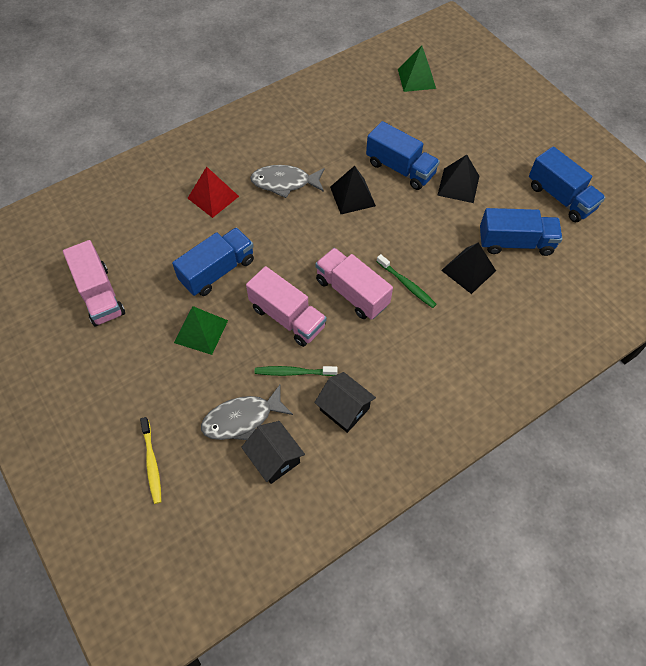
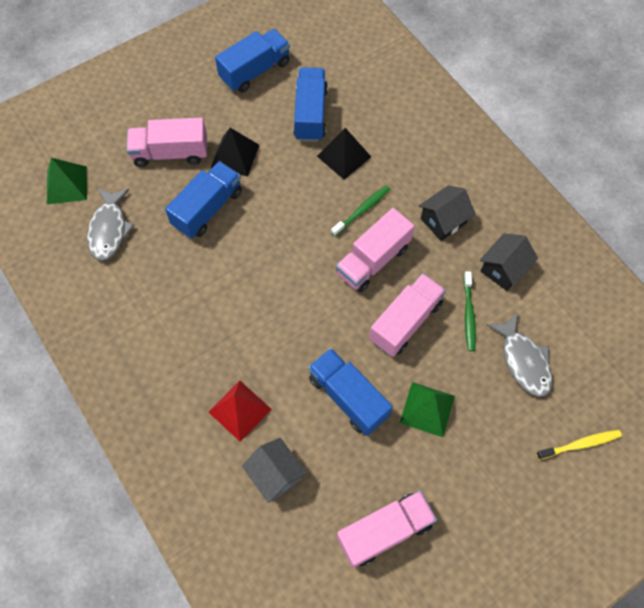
camera: 90 degrees left, 5 degrees up
(157, 221) = (275, 474): none -> grey house
(274, 458) = (560, 329): black house -> black house (443, 221)
(284, 183) = (221, 329): grey fish -> grey fish (109, 230)
(352, 196) = (245, 257): black pyramid -> none
(456, 140) = (170, 153): none -> pink truck

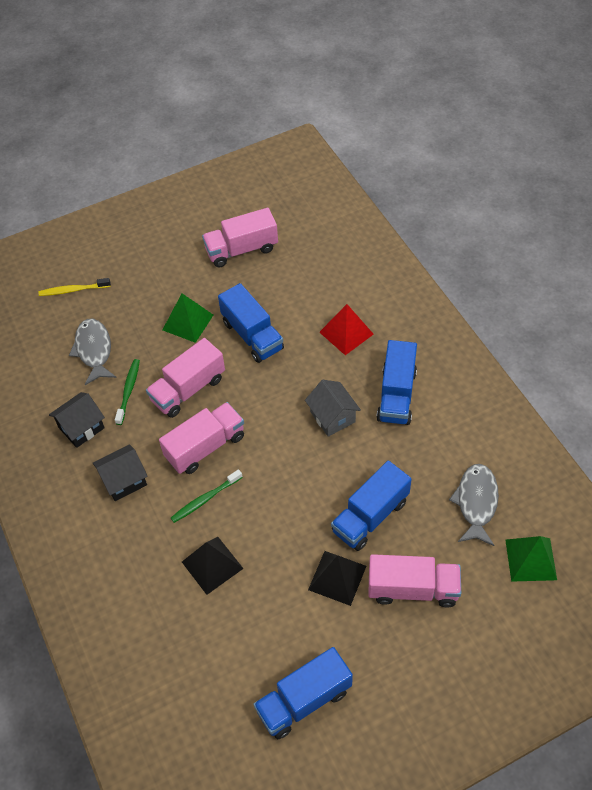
camera: 170 degrees left, 10 degrees down
(275, 474) = (320, 288): grey house -> grey house (332, 417)
(310, 114) = (241, 626): blue truck -> blue truck (396, 395)

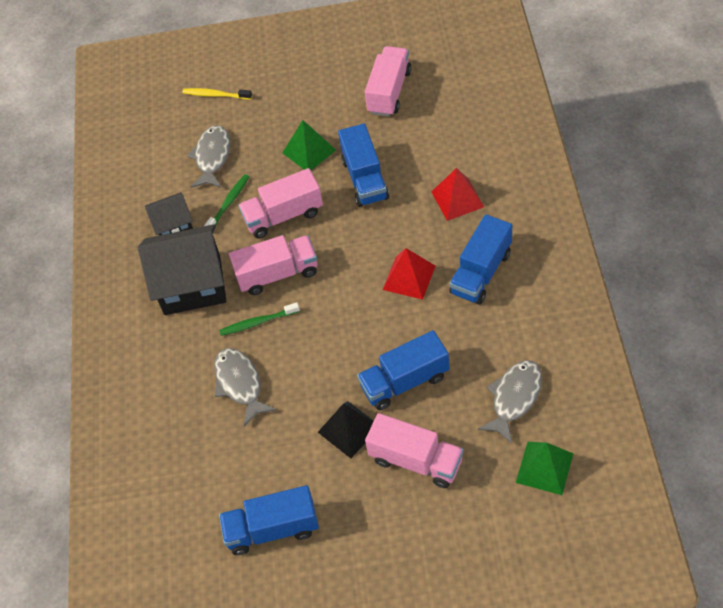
camera: 25 degrees right, 0 degrees up
(124, 480) = (192, 285): black house -> black house, size x1.80
(212, 565) = (240, 384): black pyramid -> grey fish
(241, 250) = (389, 92): pink truck -> pink truck turned 105 degrees clockwise
(332, 417) = (409, 277): grey house -> red pyramid

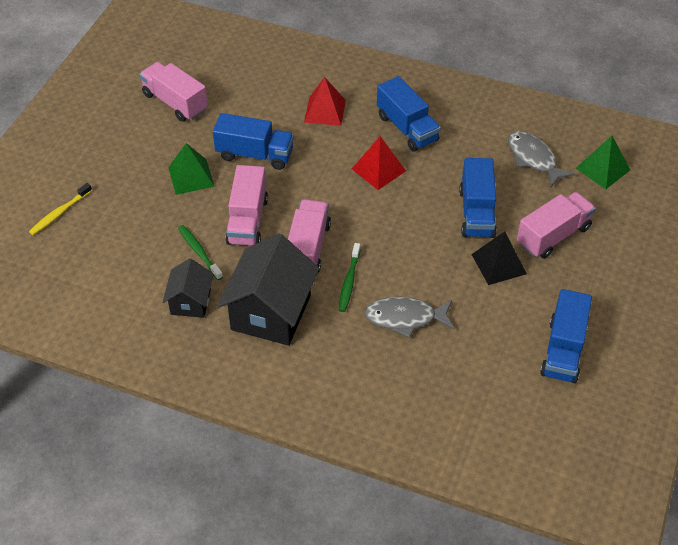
camera: 70 degrees left, 5 degrees down
(212, 157) = (133, 243): grey fish -> none

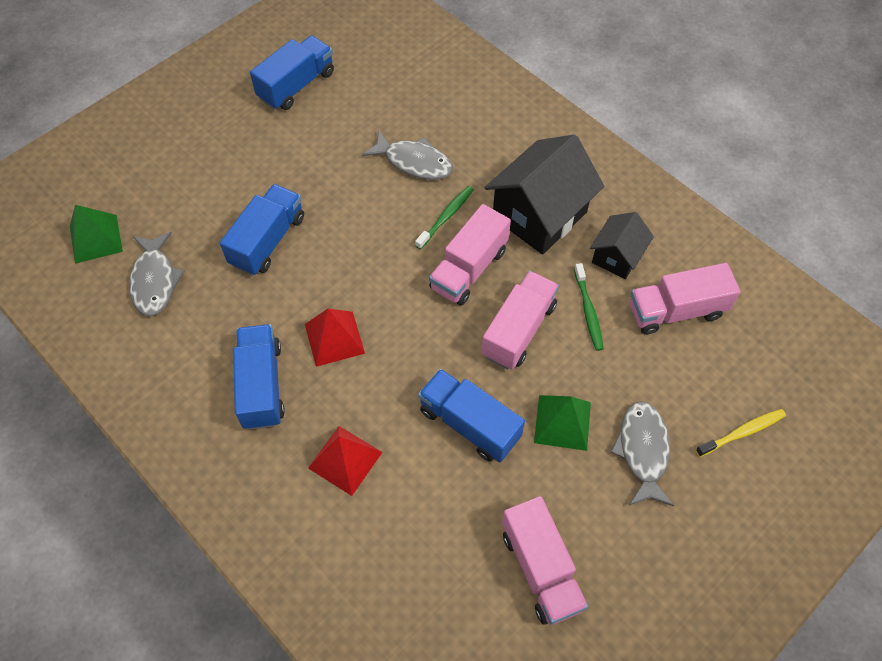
camera: 155 degrees left, 10 degrees up
(129, 179) = (642, 451): none -> grey fish
(498, 264) = (289, 179): black pyramid -> none
(553, 236) = (214, 186): pink truck -> pink truck (676, 311)

